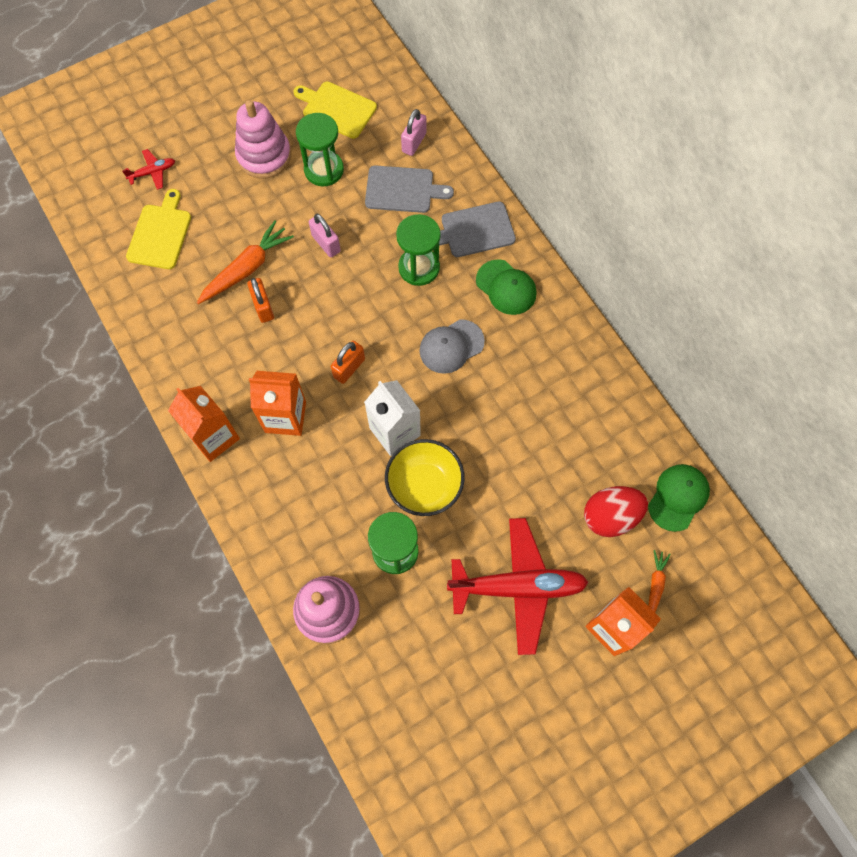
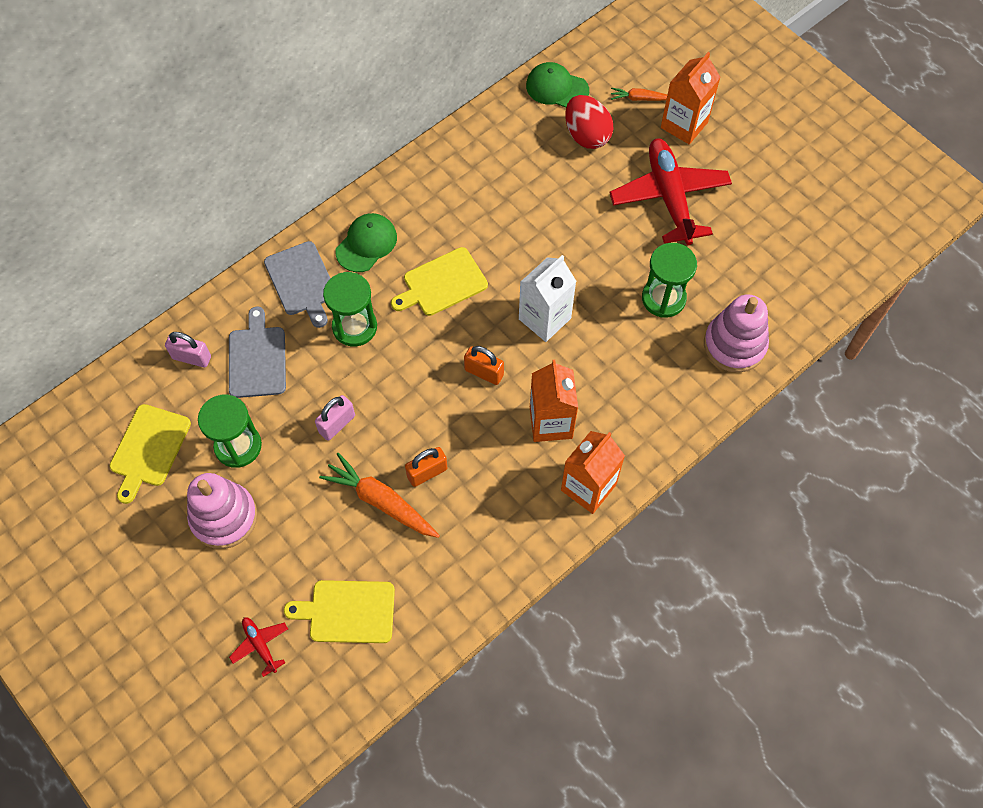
camera: 100 degrees left, 5 degrees down
(424, 485) = (594, 284): yellow bowl -> none
(451, 346) = (442, 283): grey cap -> yellow cutting board

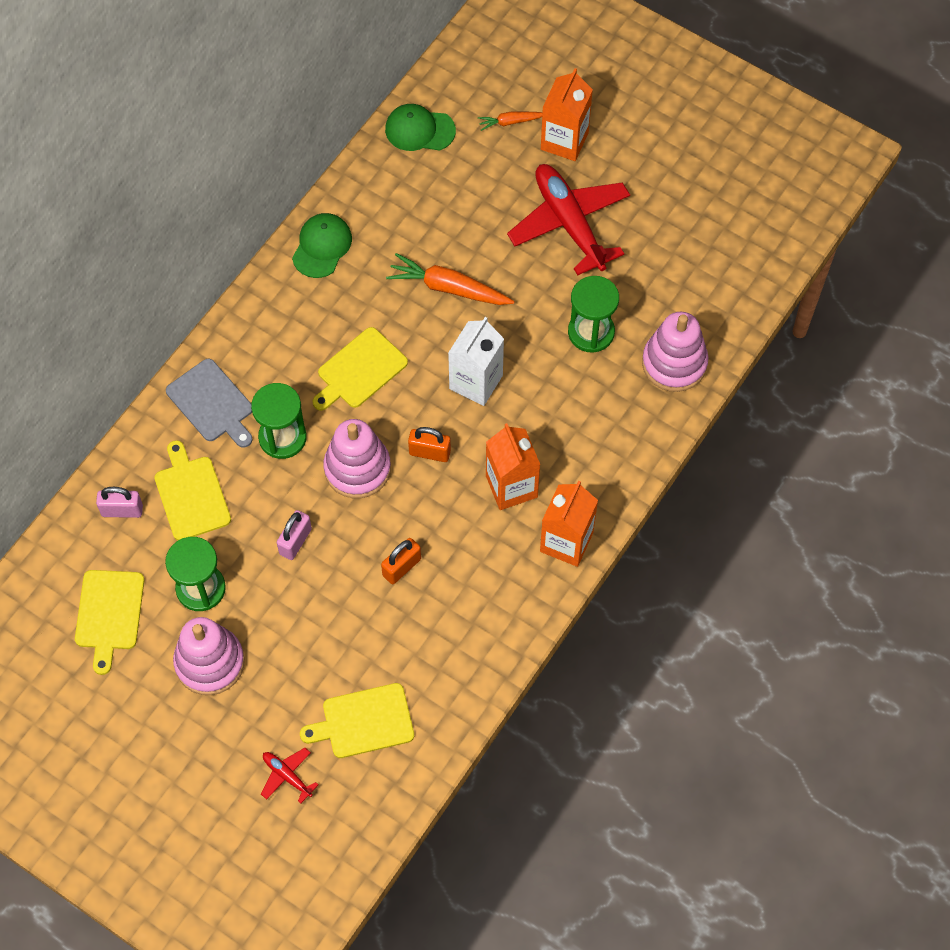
camera: 15 degrees left, 0 degrees up
(257, 359) = (191, 495): grey cutting board -> yellow cutting board
(366, 244) = (268, 347): green cap -> green cap (322, 246)
(381, 501) = (364, 607): orange carrot -> orange carrot (448, 288)
(413, 371) = (357, 468): none -> pink stacking toy
(586, 135) = (465, 175): red egg -> none

